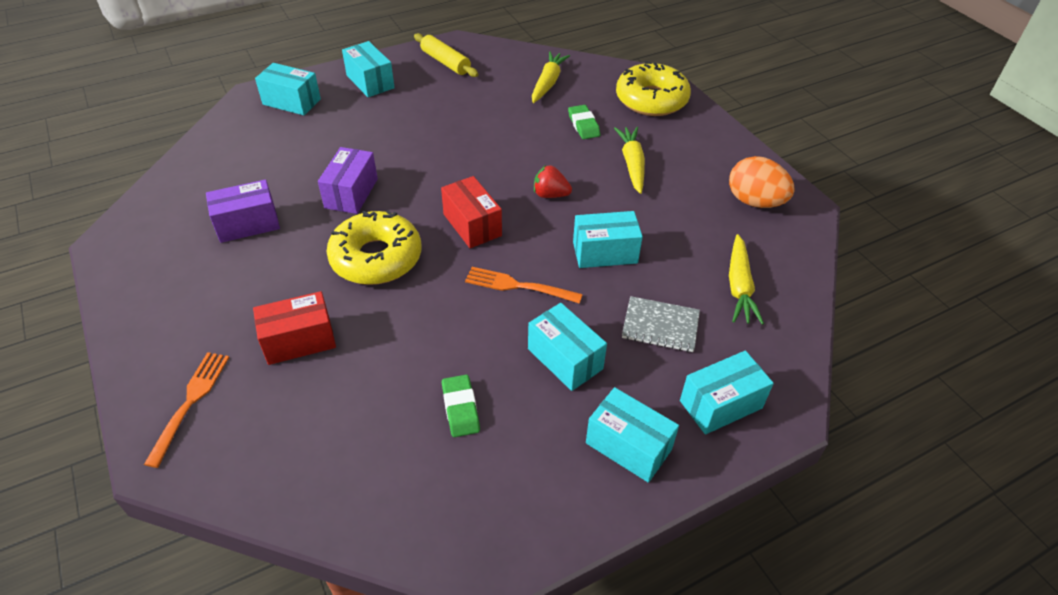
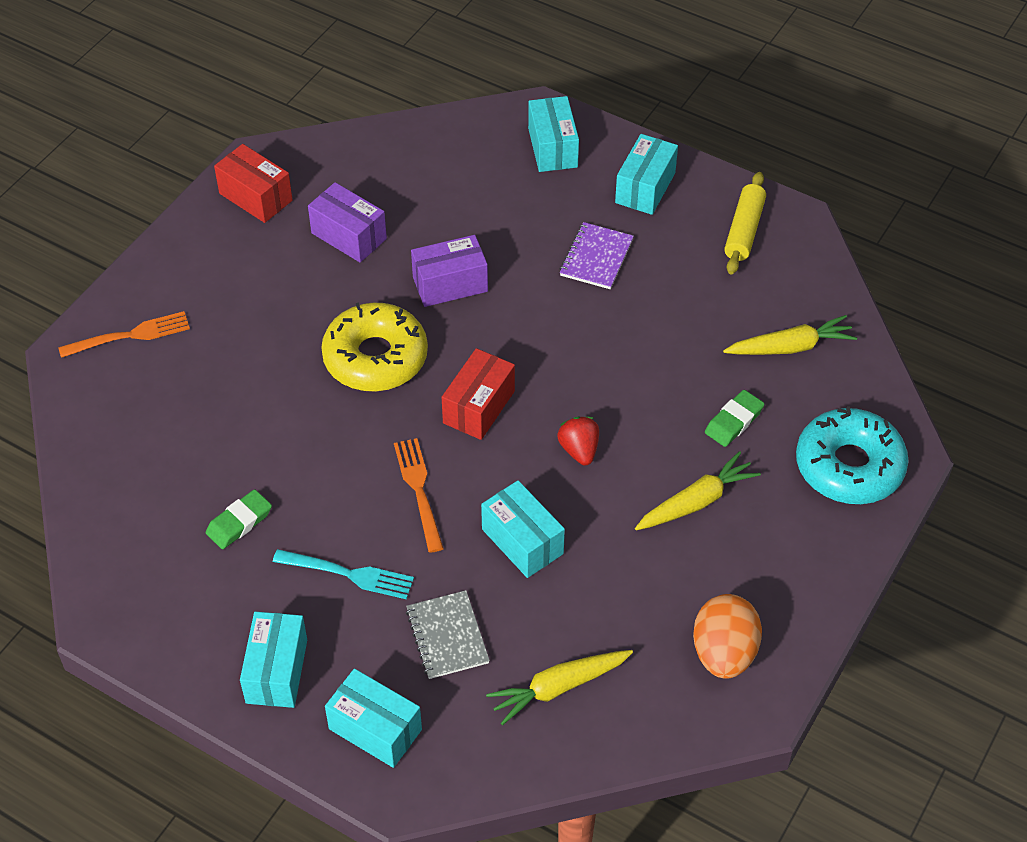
camera: 60 degrees right, 5 degrees up
(299, 340) = (238, 364): red box -> red box (256, 197)
(402, 122) = (596, 257): none -> purple notebook
(565, 359) = (348, 574): turquoise box -> turquoise fork
(651, 99) = (849, 466): yellow donut -> turquoise donut

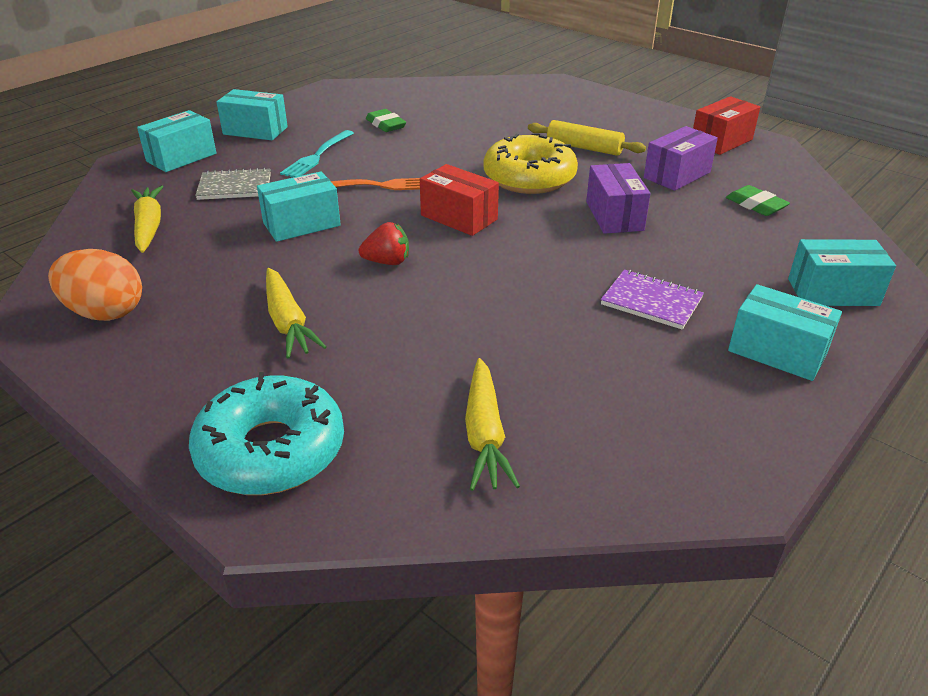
camera: 100 degrees right, 15 degrees down
(130, 335) = (570, 98): orange fork -> none
(734, 421) = (382, 365): green eraser -> green eraser (756, 205)
(744, 230) = (707, 428): yellow rolling pin -> yellow rolling pin (584, 148)

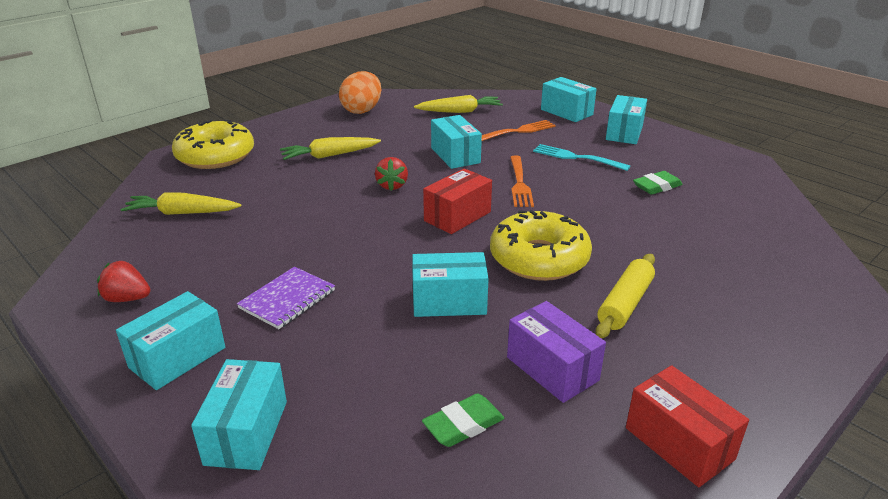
camera: 95 degrees right, 5 degrees down
(235, 186) = (517, 131): grey notebook -> orange fork
(271, 450) = (215, 156): turquoise donut -> yellow donut
(614, 216) = (449, 302): purple box -> turquoise box
(707, 422) = (127, 298): none -> red strawberry

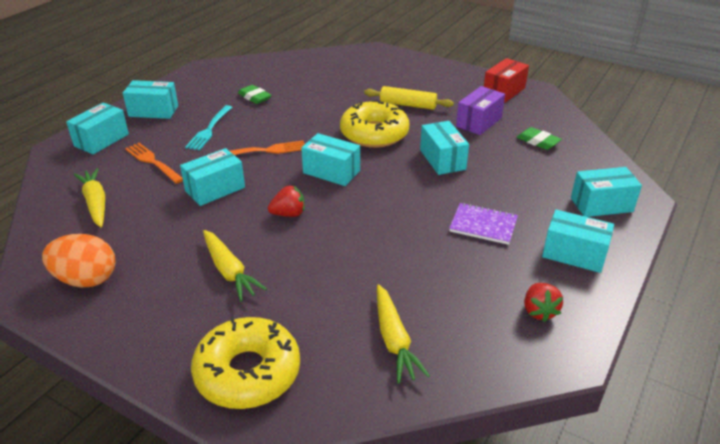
camera: 105 degrees left, 5 degrees up
(457, 216) = (331, 172): red box -> turquoise box

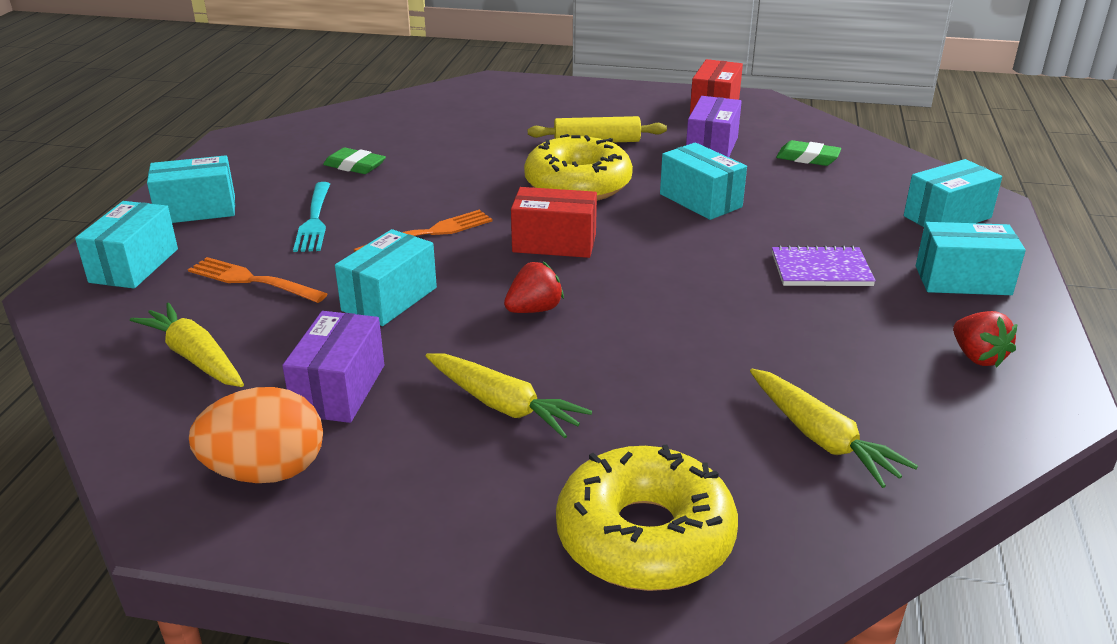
camera: 20 degrees left, 5 degrees down
(152, 240) = (339, 389): none -> purple box
(331, 172) = (554, 243): turquoise box -> red box

